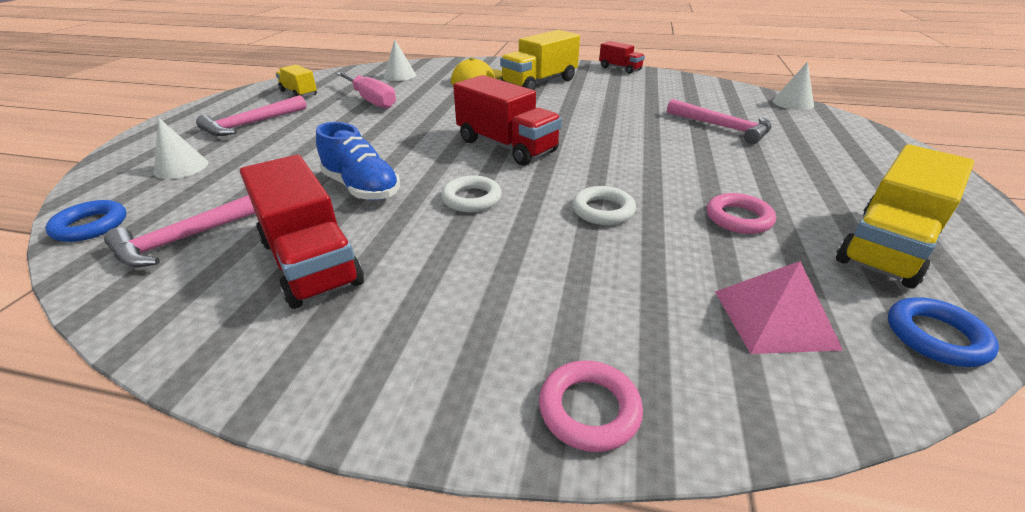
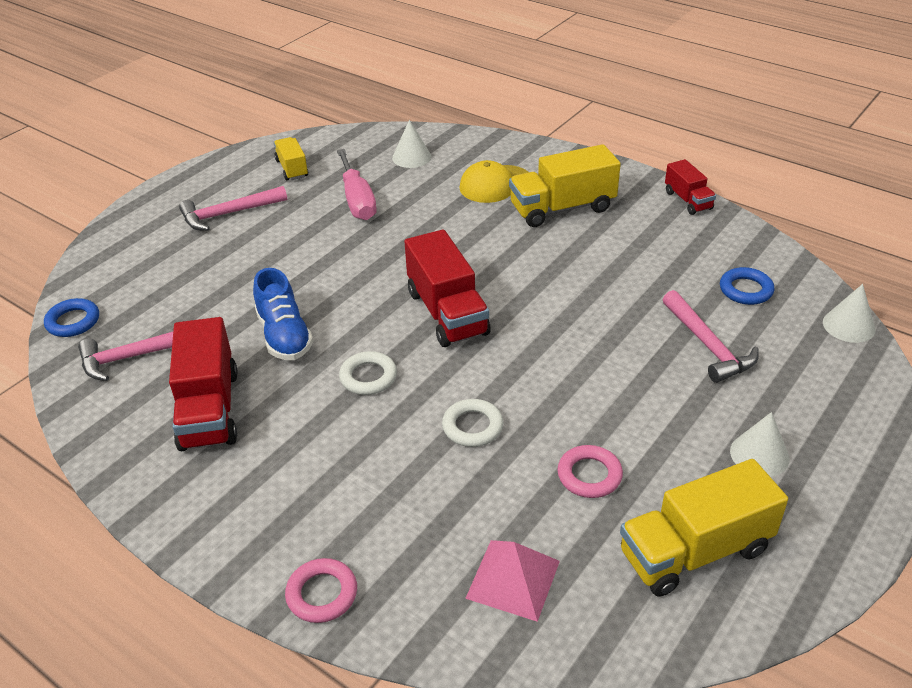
camera: 25 degrees right, 5 degrees up
(181, 167) = (152, 265): white cone -> white cone (759, 454)
(935, 336) = (624, 639): blue ring -> blue ring (745, 290)

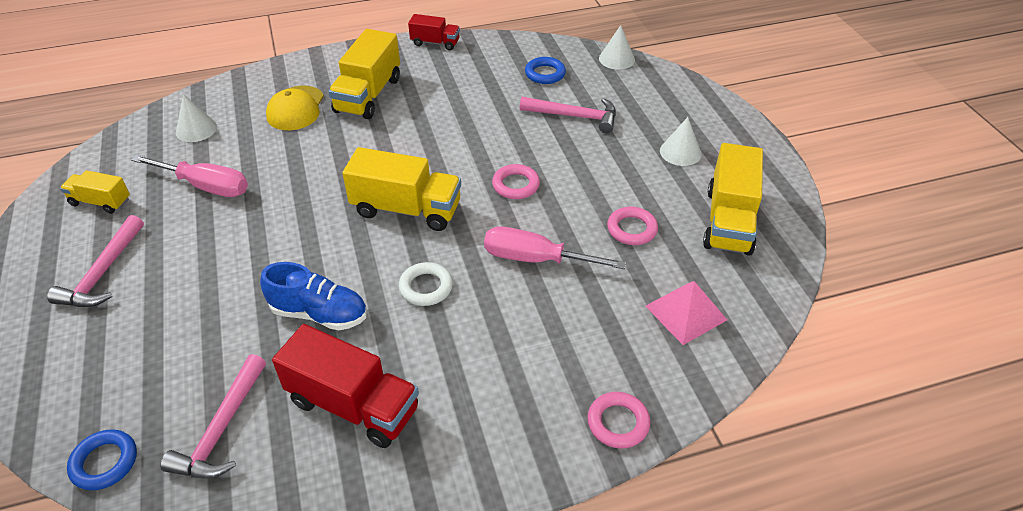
camera: 55 degrees left, 5 degrees up
(447, 313) = (406, 209): red truck -> yellow truck
(472, 427) = (535, 259): white ring -> pink screwdriver
(556, 360) = (516, 185): none -> pink ring

